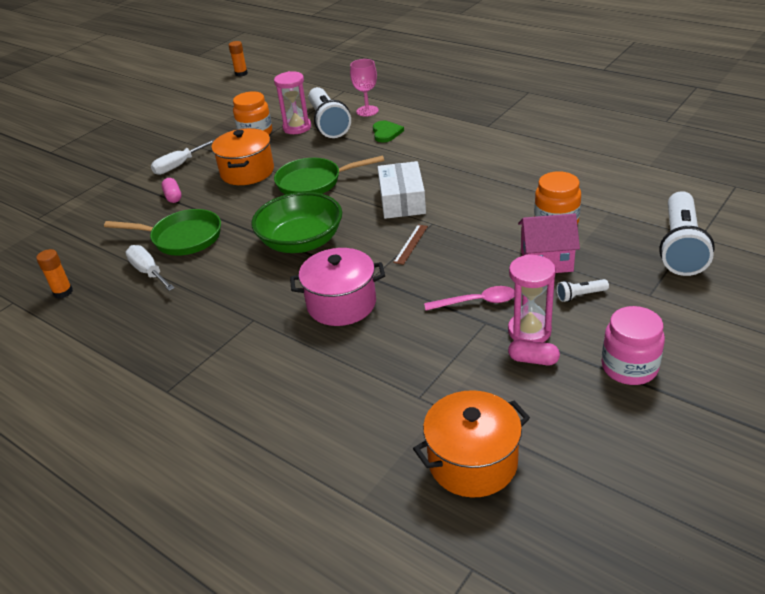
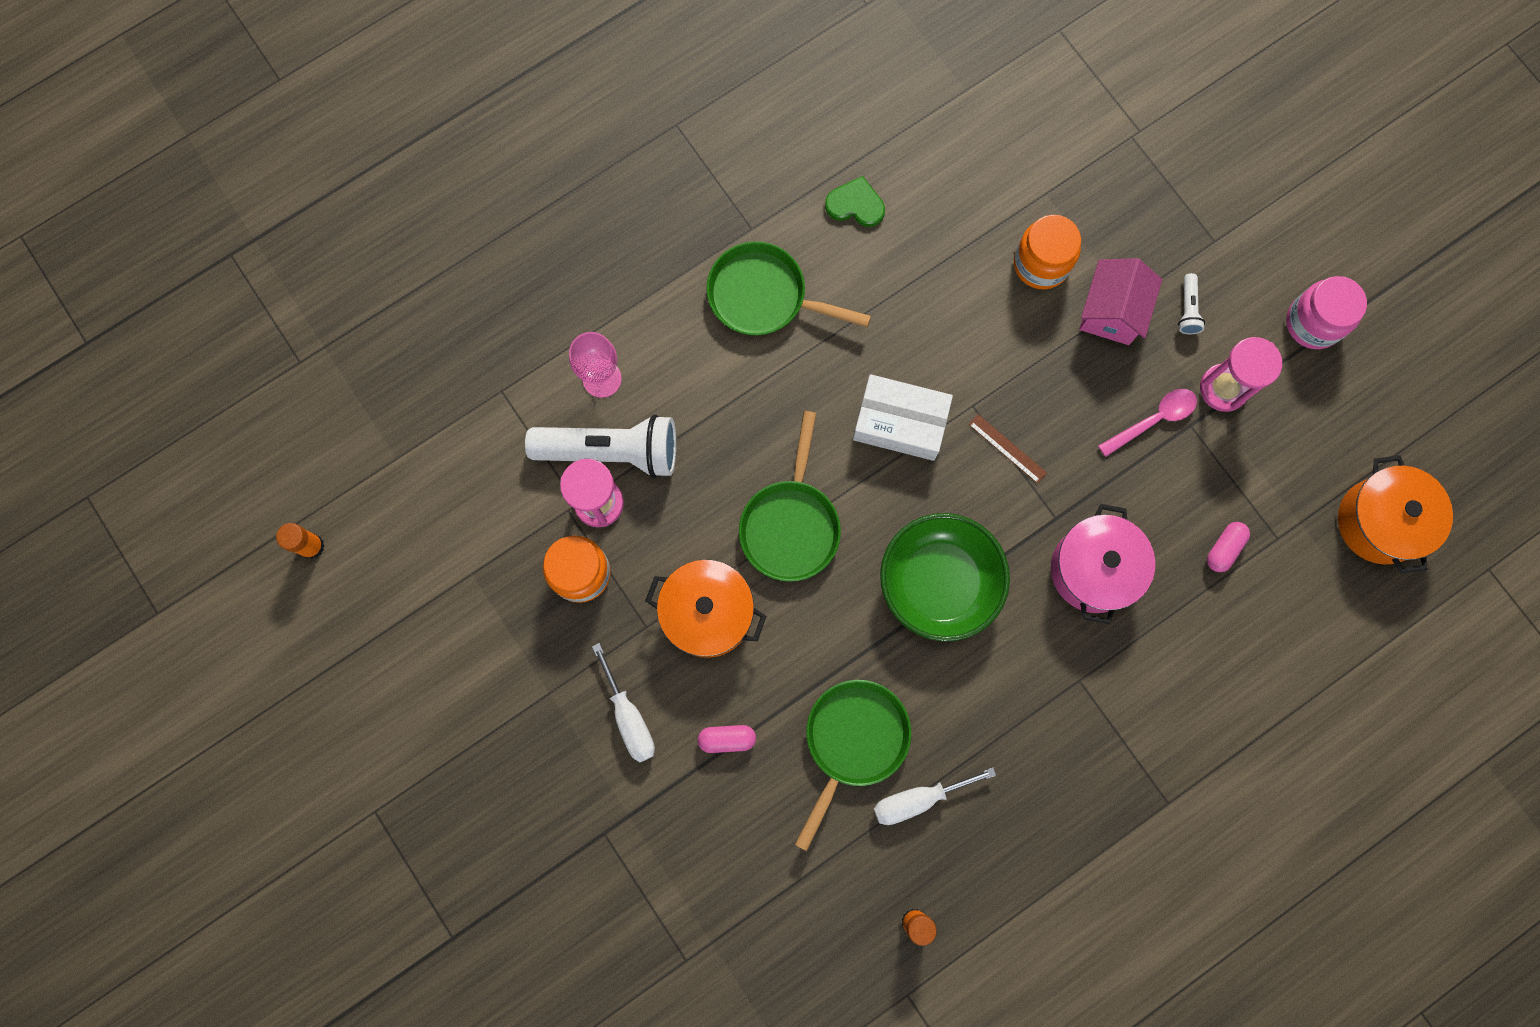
camera: 75 degrees left, 40 degrees up
(386, 133) = (694, 376): green heart -> green heart (855, 204)
(450, 139) = (764, 296): none -> green pan
(476, 302) = (1153, 420): pink spoon -> pink spoon turned 45 degrees clockwise
(533, 360) = (1268, 406): pink capsule -> pink capsule (1224, 549)
(681, 247) = (1149, 161): white flashlight -> none

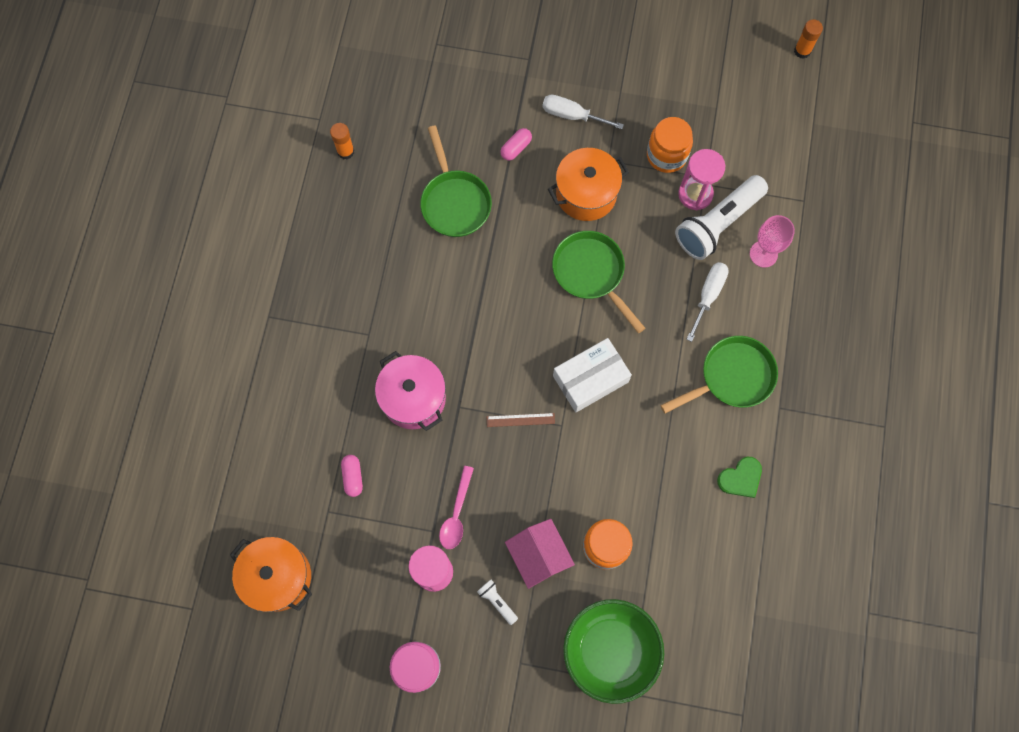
camera: 135 degrees right, 5 degrees down
(918, 799) = (397, 205): white screwdriver -> white screwdriver (708, 295)
(939, 582) = (487, 316): green bowl -> green bowl (610, 651)

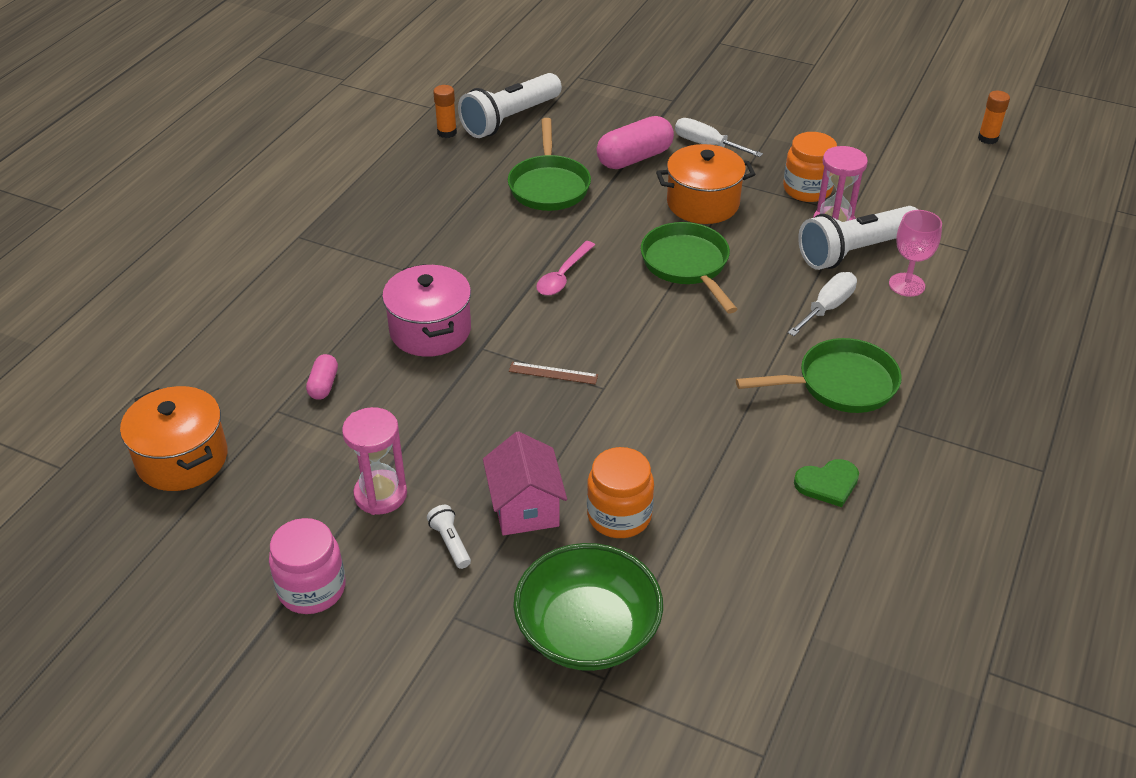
camera: 15 degrees right, 30 degrees down
(395, 120) = (510, 119): none -> white flashlight
(456, 513) = (435, 444): pink spoon -> pink spoon (563, 275)
(516, 148) = (634, 158): pink capsule -> pink capsule, size x1.91
(590, 379) = (655, 353): white box -> none

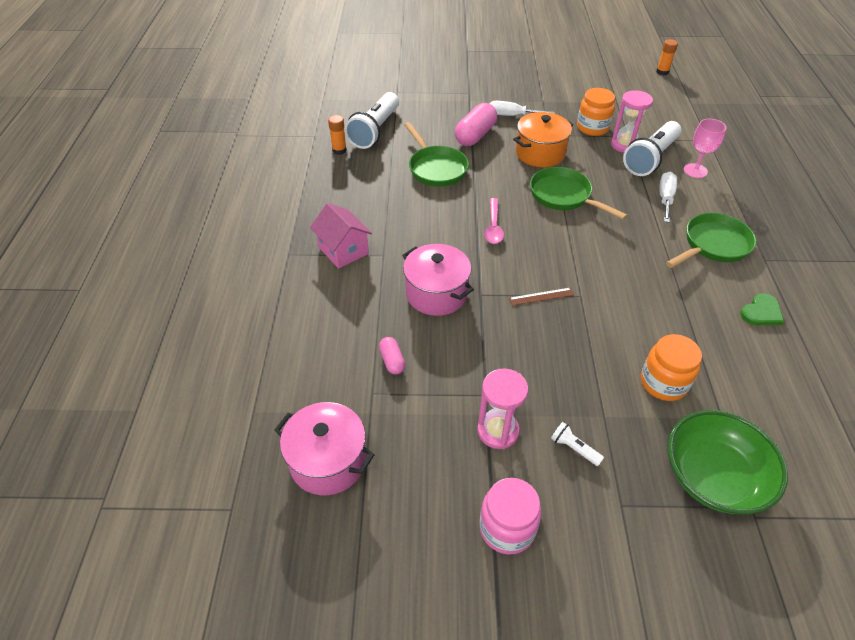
camera: 25 degrees left, 5 degrees up
(182, 459) = (328, 461): orange pot -> pink pot
(525, 507) = (601, 401): pink house -> pink house (343, 250)

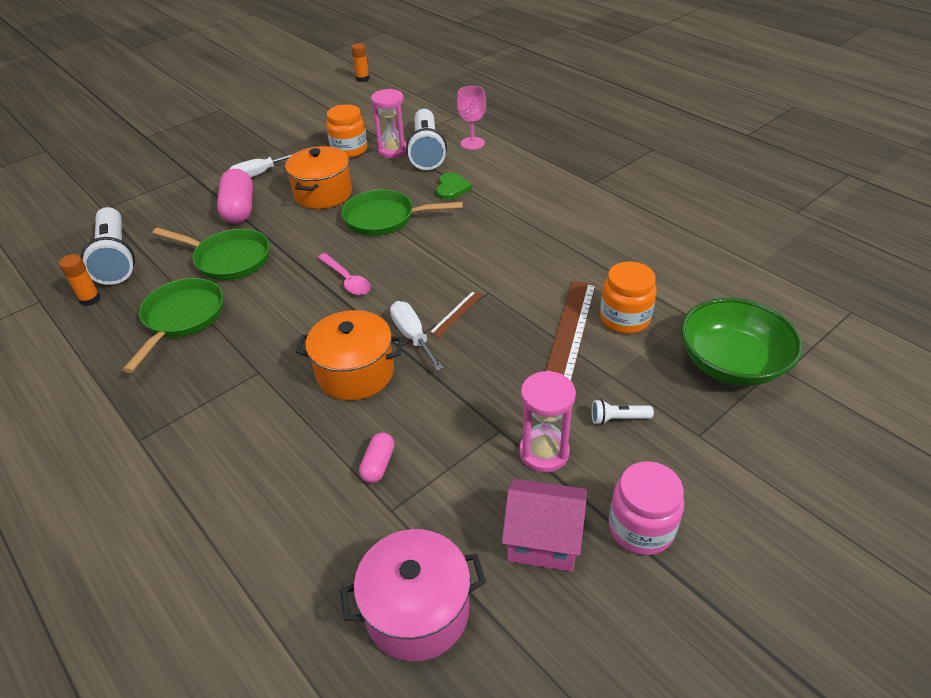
camera: 40 degrees left, 5 degrees down
(343, 250) = (205, 395): pink house -> pink house (543, 540)
(392, 361) = (378, 464): pink capsule -> pink capsule turned 75 degrees clockwise
(436, 294) = (355, 373): pink pot -> orange pot
(608, 364) = (569, 332): none -> brown ruler
(665, 198) = (472, 176): white screwdriver -> white screwdriver (412, 336)
(713, 245) = (546, 192): green pan -> green pan (182, 319)
(761, 312) = (632, 222): green heart -> green heart (452, 188)

